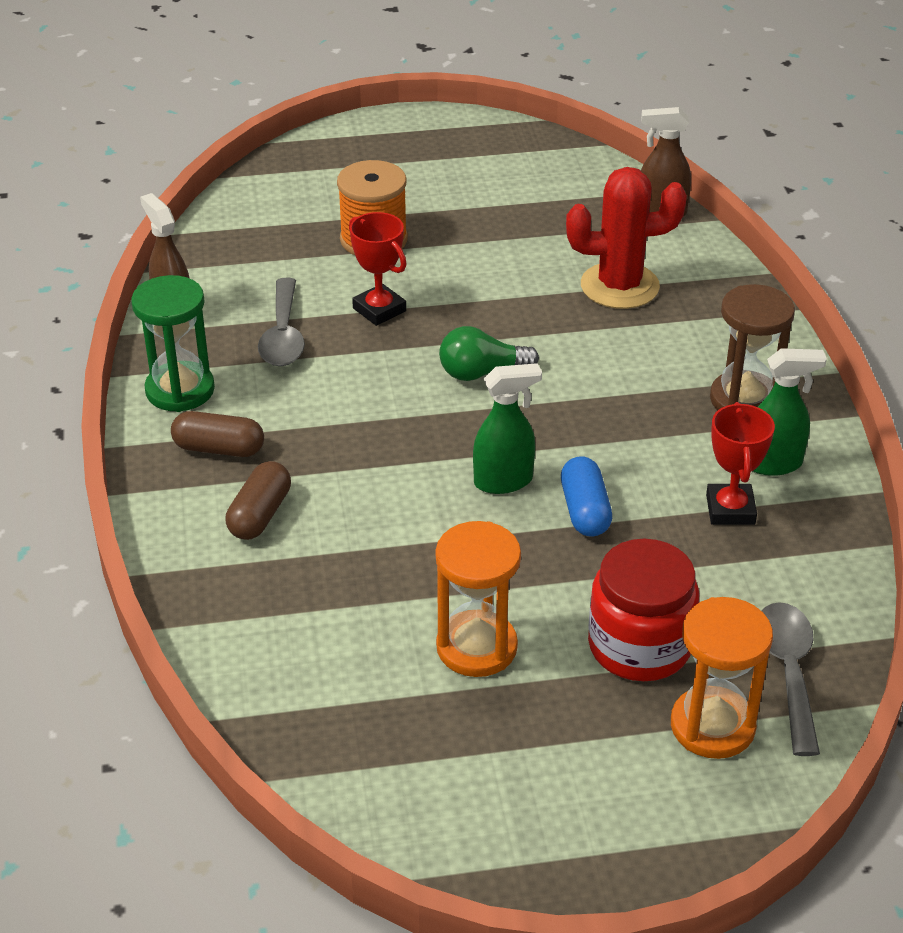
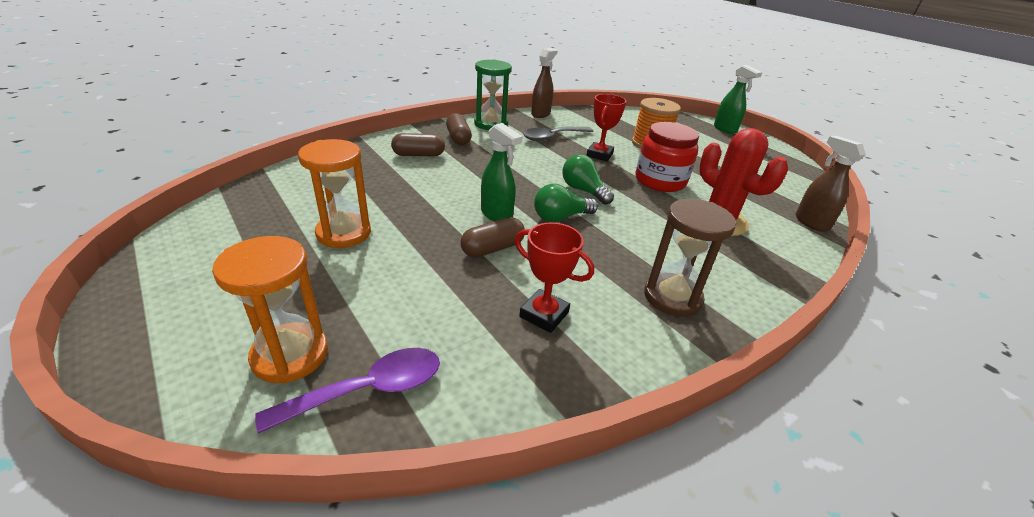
camera: 60 degrees right, 5 degrees down
(541, 423) = (560, 217): none -> green light bulb
(584, 511) = (492, 248): blue capsule -> brown capsule
(639, 646) = (369, 298): red jar -> red jar (660, 181)
(730, 509) = (544, 314): red trophy -> red trophy turned 60 degrees clockwise
(773, 464) = (616, 328): green spray bottle -> green spray bottle (725, 129)
(788, 671) = (369, 390): grey spoon -> purple spoon

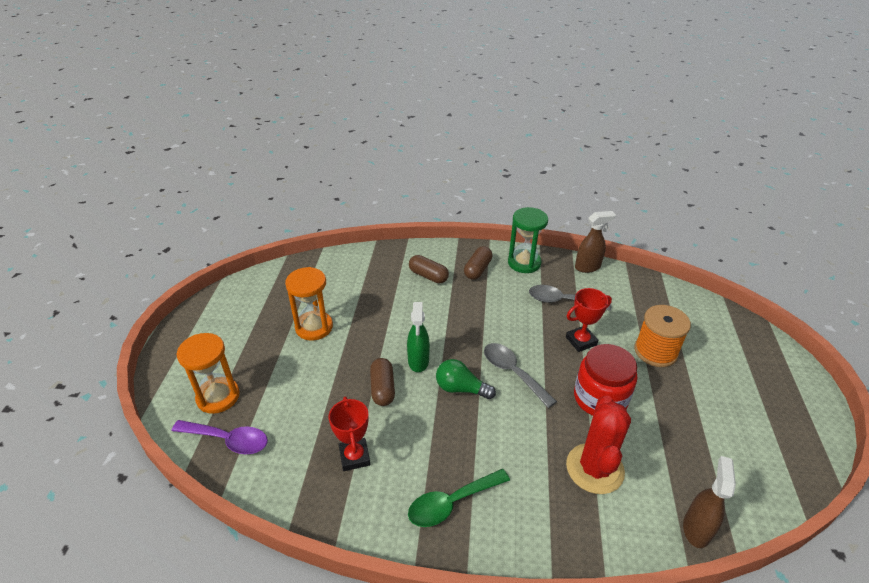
camera: 45 degrees right, 5 degrees up
(492, 248) = (382, 388): brown capsule -> brown capsule turned 75 degrees clockwise
(583, 190) = (513, 372): green light bulb -> grey spoon
(672, 297) = (451, 503): brown hourglass -> green spoon
(725, 129) = (789, 372): green spray bottle -> none

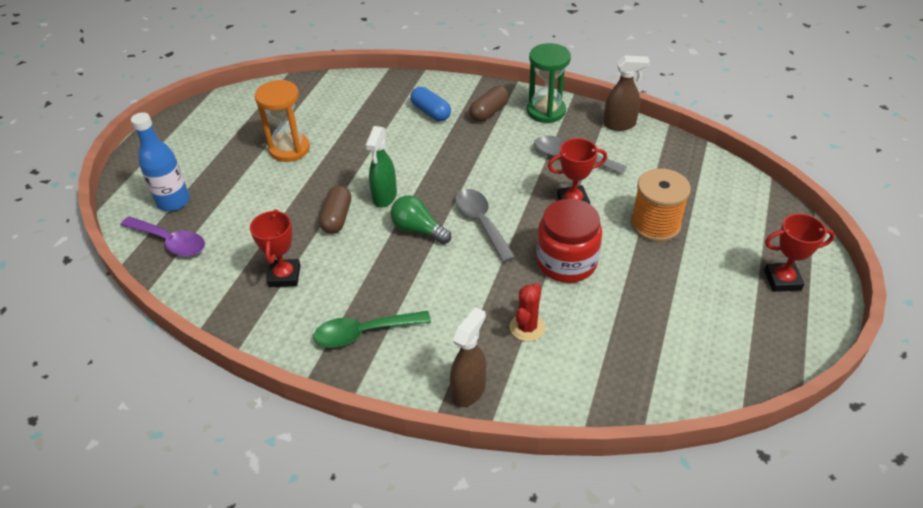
camera: 15 degrees right, 5 degrees up
(218, 397) = (173, 201): orange hourglass -> blue bottle
(428, 276) = (431, 112): brown capsule -> blue capsule
(594, 468) = (527, 327): red cactus -> red cactus, size x0.56
(696, 529) = (610, 401): brown spray bottle -> brown spray bottle (469, 390)
(775, 385) = (782, 280): none -> red trophy

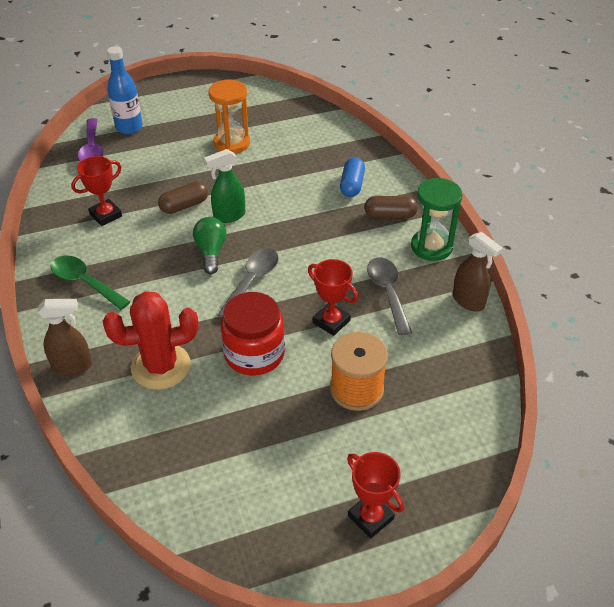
camera: 50 degrees right, 0 degrees up
(527, 327) = (161, 366): red cactus -> red cactus, size x1.77

